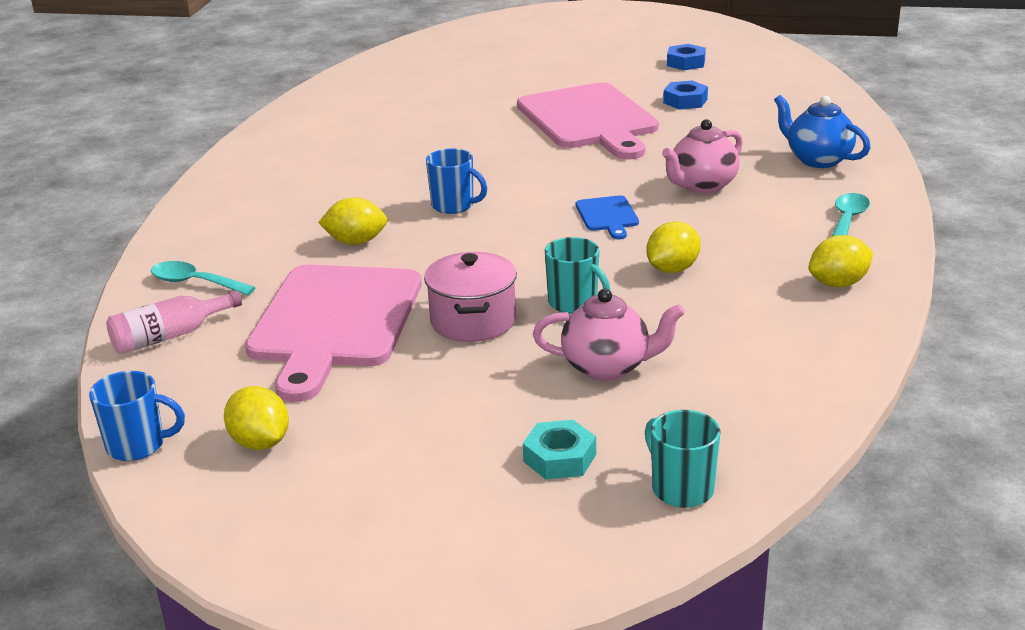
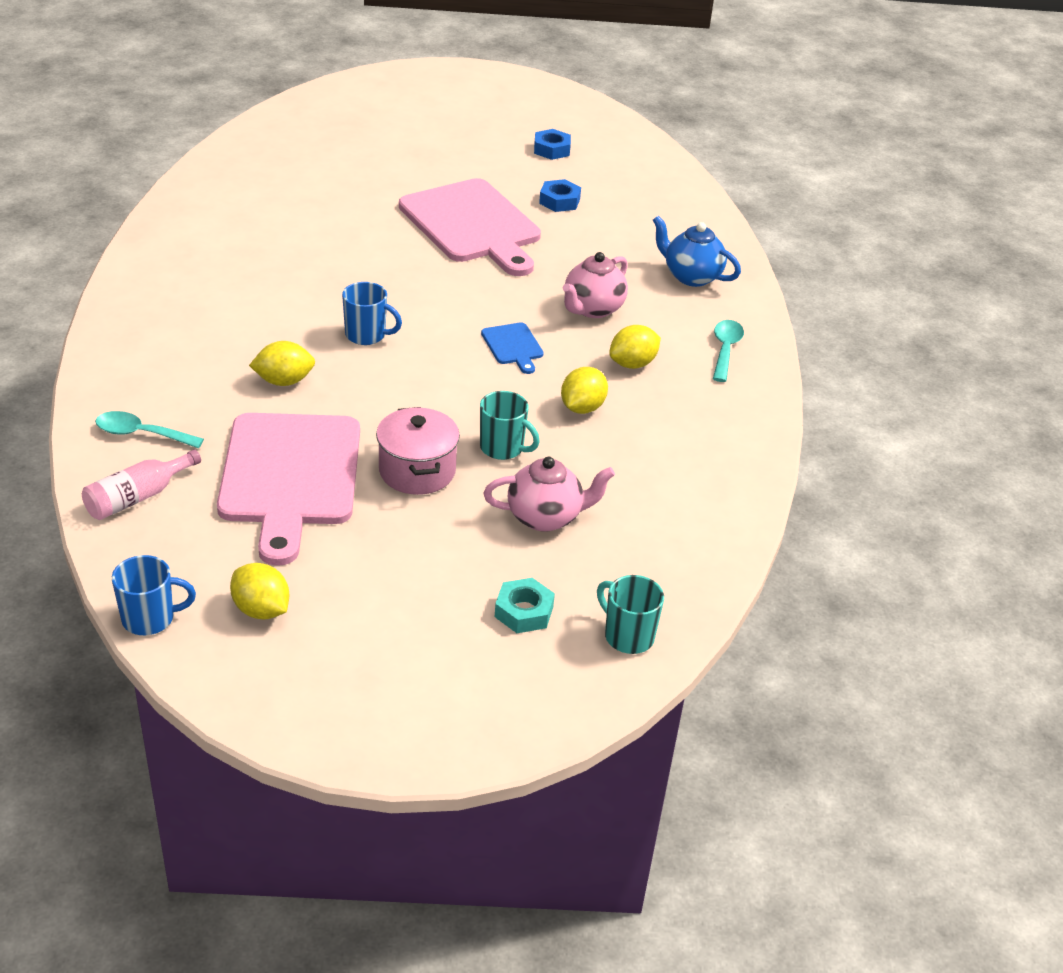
camera: 15 degrees left, 10 degrees up
(838, 284) = (726, 420): yellow lemon -> yellow lemon (632, 364)

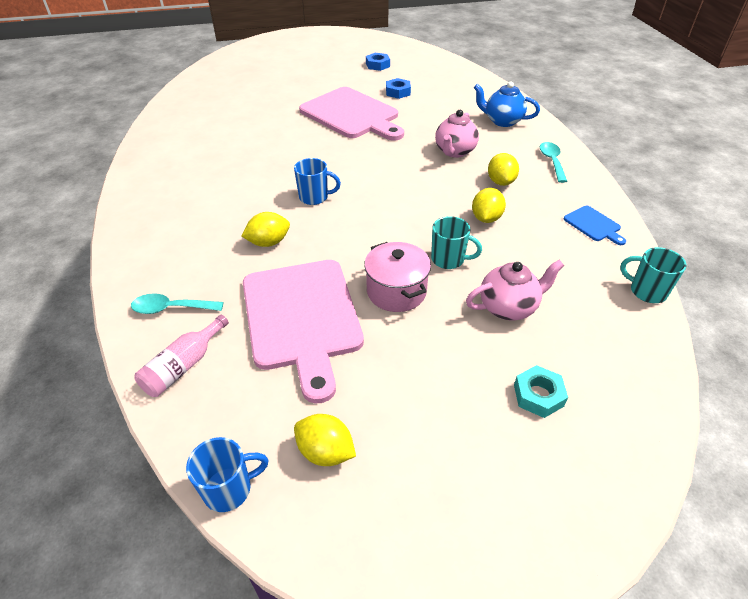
camera: 10 degrees left, 5 degrees up
(513, 346) = (417, 185): blue cutting board -> blue cutting board (593, 225)
(627, 636) = (628, 397): turquoise mug -> turquoise mug (646, 291)
(632, 364) = (500, 182): yellow lemon -> yellow lemon turned 45 degrees counterclockwise

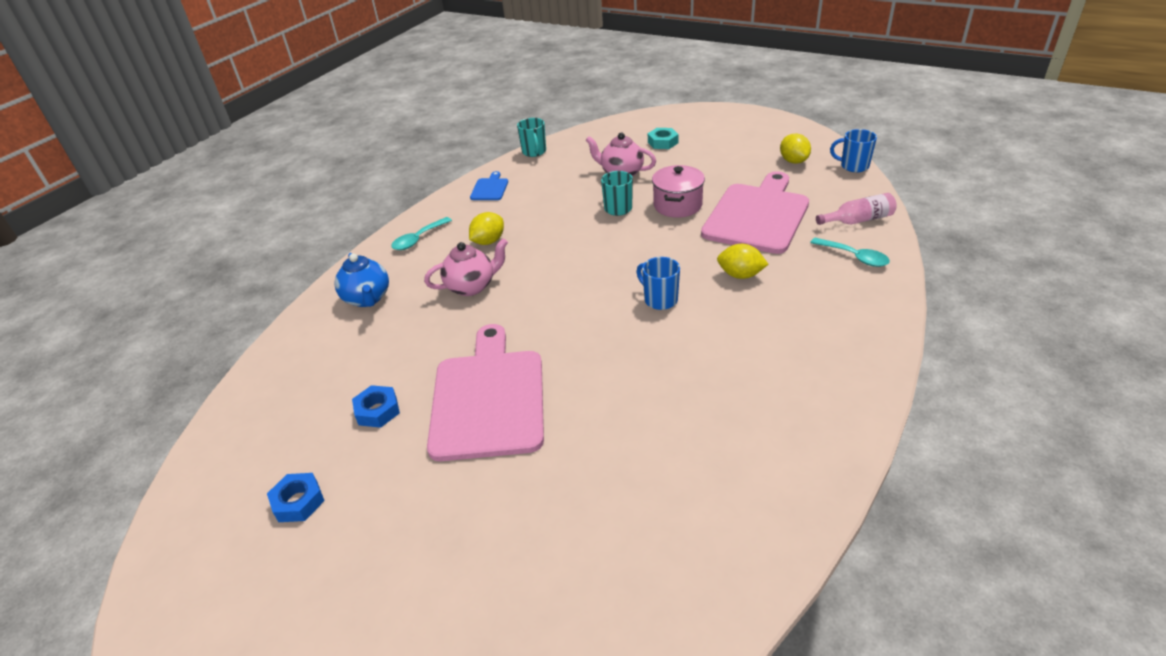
camera: 135 degrees left, 5 degrees down
(486, 218) = (549, 221): yellow lemon -> none

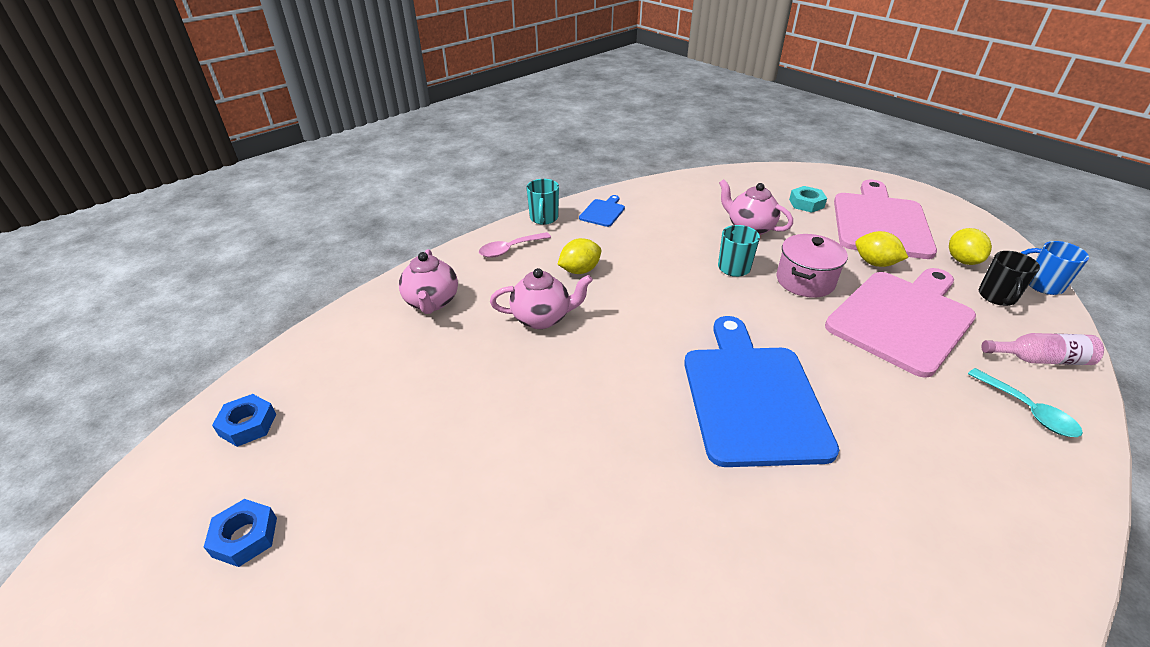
camera: 15 degrees right, 0 degrees up
(367, 299) = (432, 302): blue teapot -> pink teapot
(377, 411) = (381, 443): blue nut -> blue nut (248, 425)
(418, 239) = (510, 249): turquoise spoon -> pink spoon
(488, 398) = (505, 468): pink cutting board -> pink cutting board (880, 222)
(534, 152) = (662, 183): turquoise mug -> turquoise mug (544, 218)
(660, 299) = (751, 397): blue mug -> blue cutting board
(740, 275) = (863, 393): yellow lemon -> yellow lemon (875, 263)
(823, 183) = (997, 297): none -> black mug

